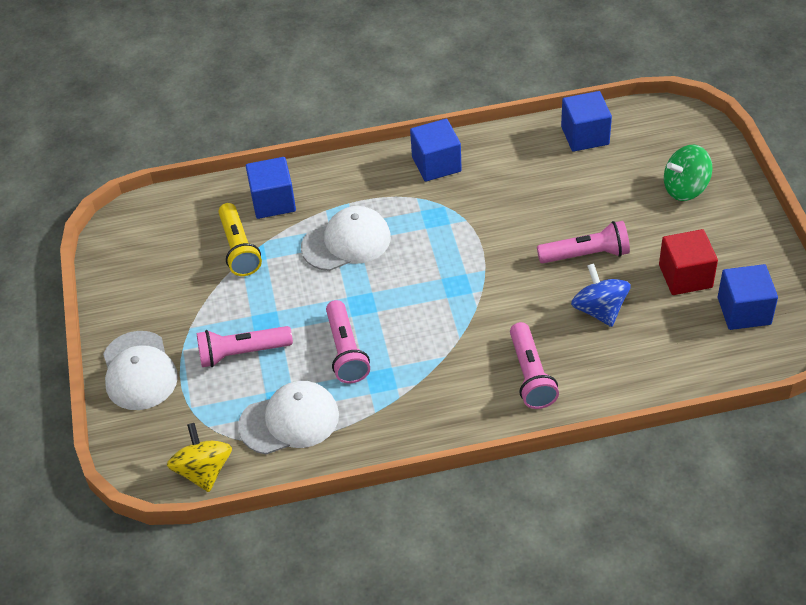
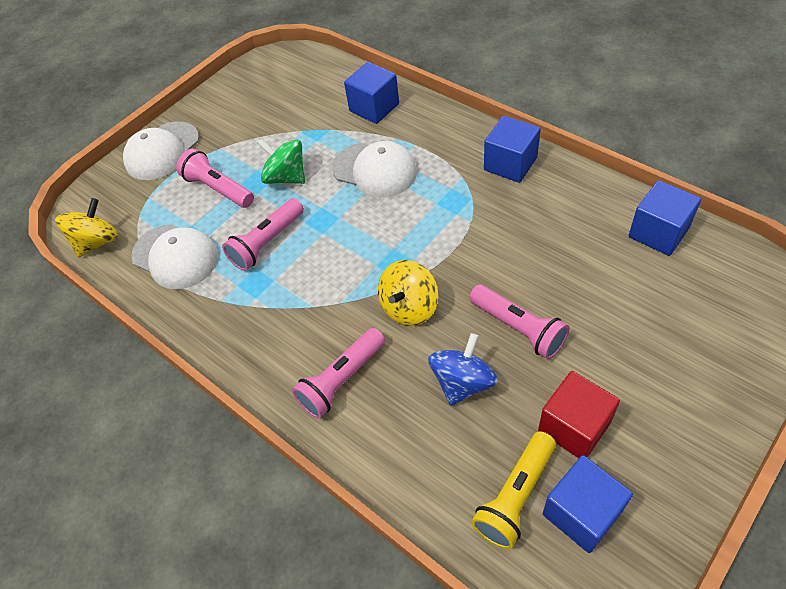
camera: 55 degrees right, 5 degrees up
(239, 249) = (313, 122): yellow flashlight -> yellow flashlight (515, 496)
(506, 301) = (409, 307): none -> yellow spinning top
(685, 188) = (686, 351): green spinning top -> green spinning top (286, 177)

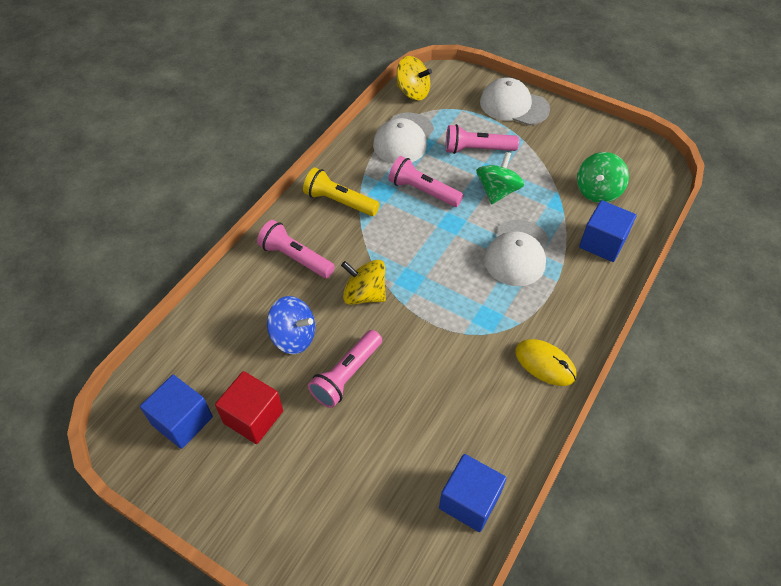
camera: 75 degrees right, 0 degrees up
(218, 189) = (477, 149): pink flashlight -> pink flashlight turned 120 degrees counterclockwise
(308, 102) = (597, 191): none -> green spinning top
(510, 164) = (545, 364): blue cube -> yellow mouse
(515, 496) = (198, 376): yellow flashlight -> yellow flashlight (339, 202)

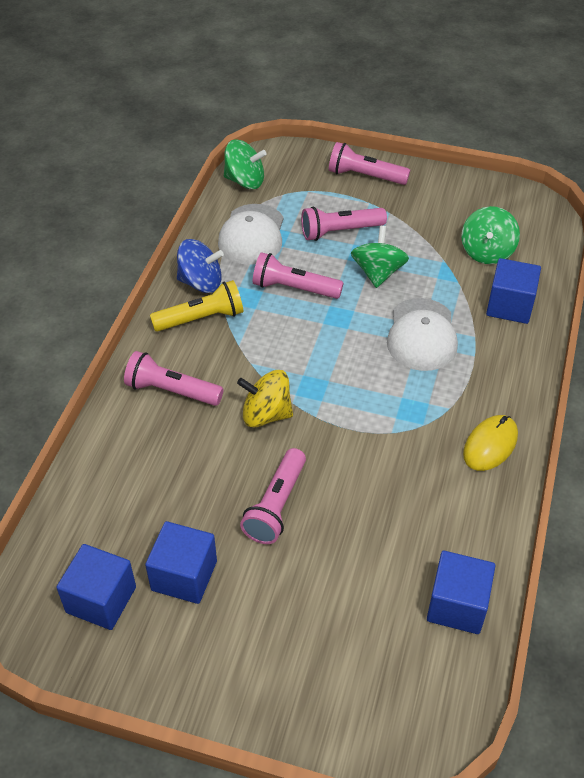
camera: 15 degrees left, 5 degrees down
(253, 417) = (184, 575): red cube -> blue cube
(294, 337) = (200, 478): blue spinning top -> blue spinning top (201, 282)
(339, 202) = (201, 318): yellow flashlight -> yellow flashlight turned 150 degrees clockwise
(413, 92) = (245, 181): yellow spinning top -> green spinning top
(514, 105) = (365, 176): white cap -> pink flashlight
(545, 364) = (490, 445): yellow mouse -> yellow mouse turned 75 degrees counterclockwise

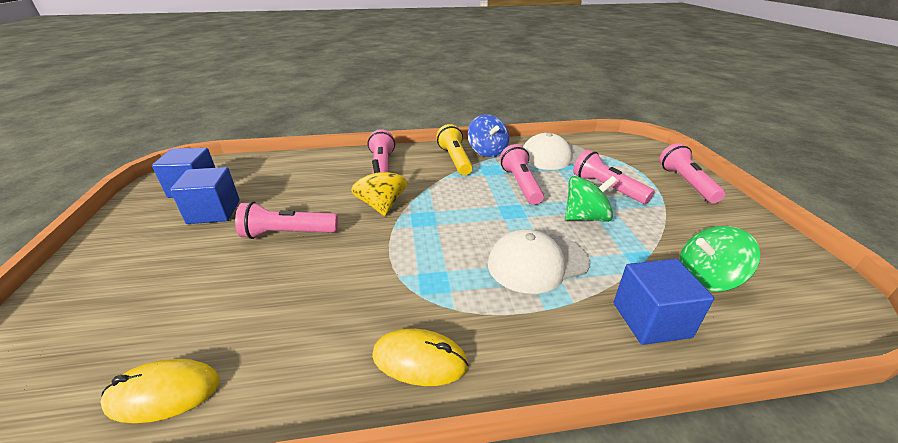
camera: 65 degrees right, 15 degrees down
(201, 318) = (455, 159): yellow flashlight -> yellow flashlight turned 150 degrees counterclockwise
(245, 181) = (600, 142): green spinning top -> none
(457, 605) = (164, 393): blue cube -> yellow mouse

